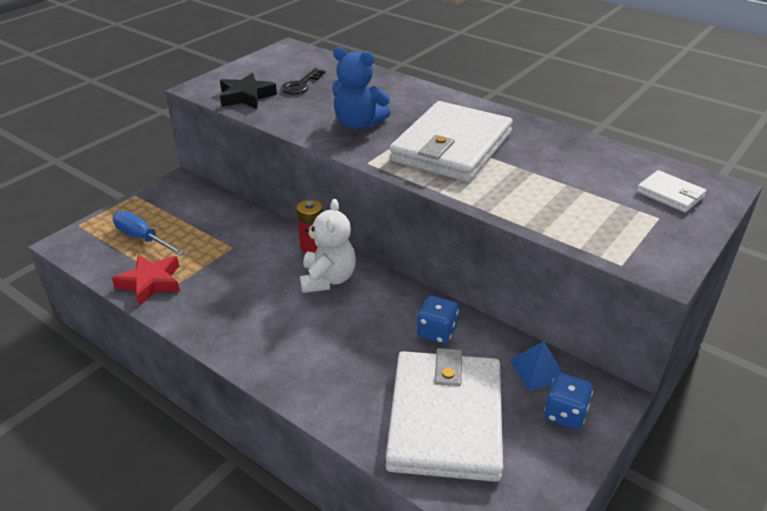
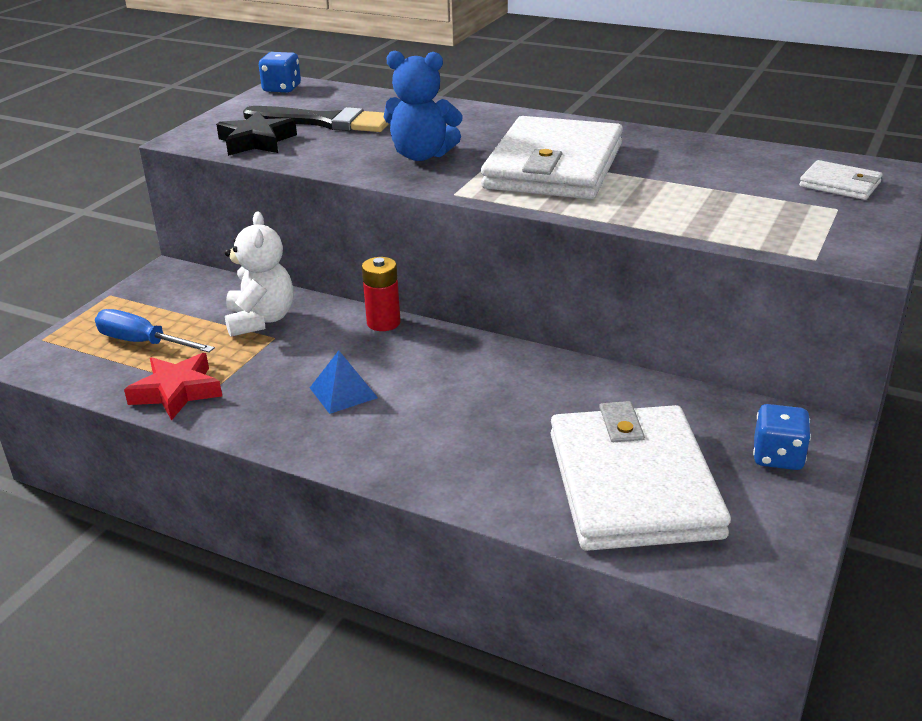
camera: 10 degrees left, 5 degrees down
(301, 85) = (324, 122): black key -> black brush
(328, 279) = (419, 356): white teddy bear -> white teddy bear (261, 320)
(436, 332) = (584, 394): blue dice -> blue dice (282, 88)
(538, 370) = (726, 416): blue pyramid -> blue pyramid (343, 392)

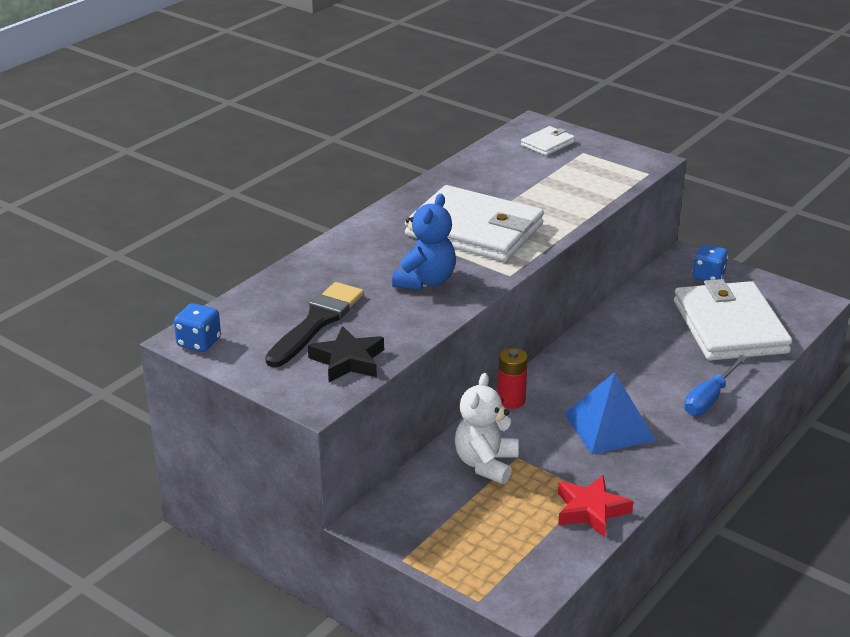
camera: 80 degrees left, 0 degrees up
(143, 343) = (505, 533): blue screwdriver -> blue screwdriver (709, 398)
(261, 320) = (486, 464): white teddy bear -> white teddy bear turned 75 degrees counterclockwise
(343, 392) = (609, 426): blue pyramid -> blue pyramid, size x1.73
(632, 484) = (729, 327): white wallet -> white wallet turned 75 degrees clockwise

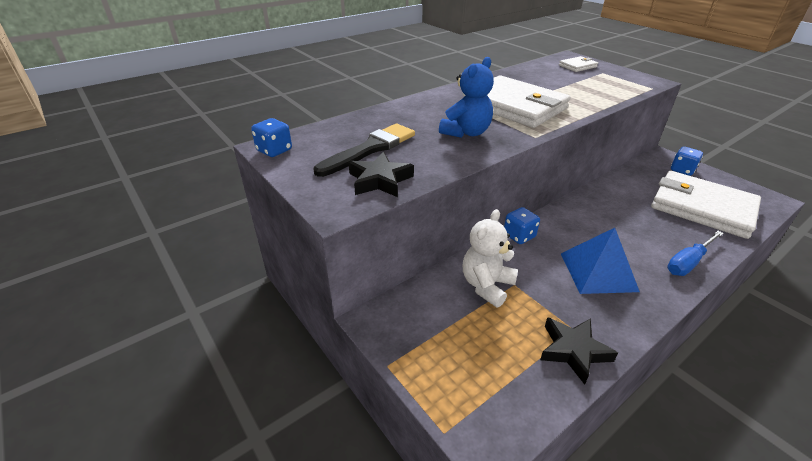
camera: 15 degrees right, 5 degrees up
(511, 400) = (519, 236): red battery -> blue dice
(591, 510) = (573, 351): red star -> black star
(729, 327) = (702, 207): white wallet -> white wallet turned 60 degrees counterclockwise

